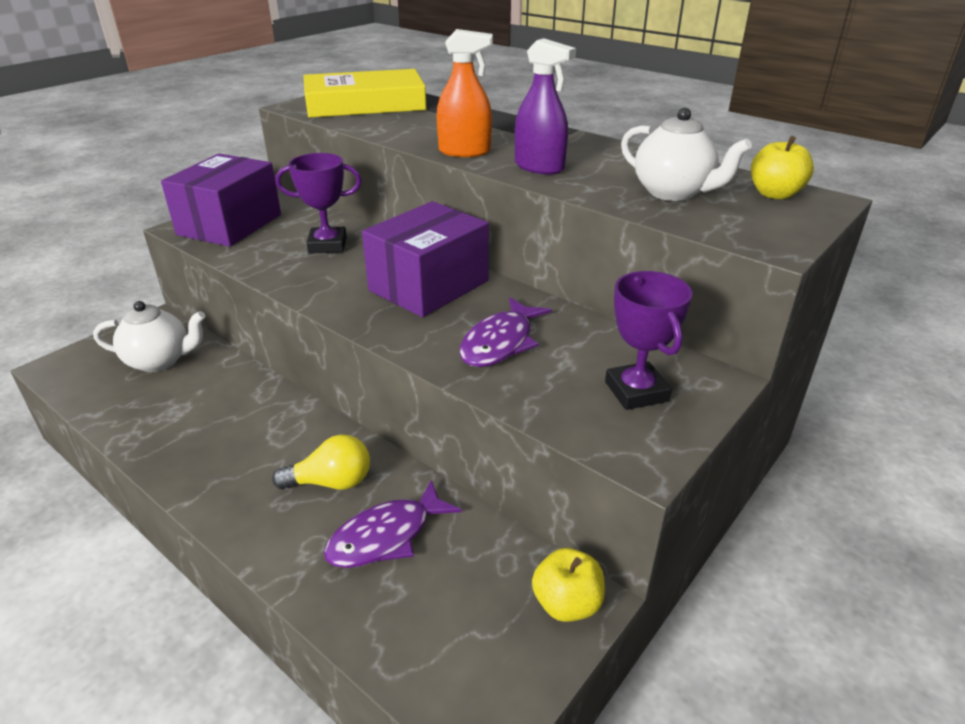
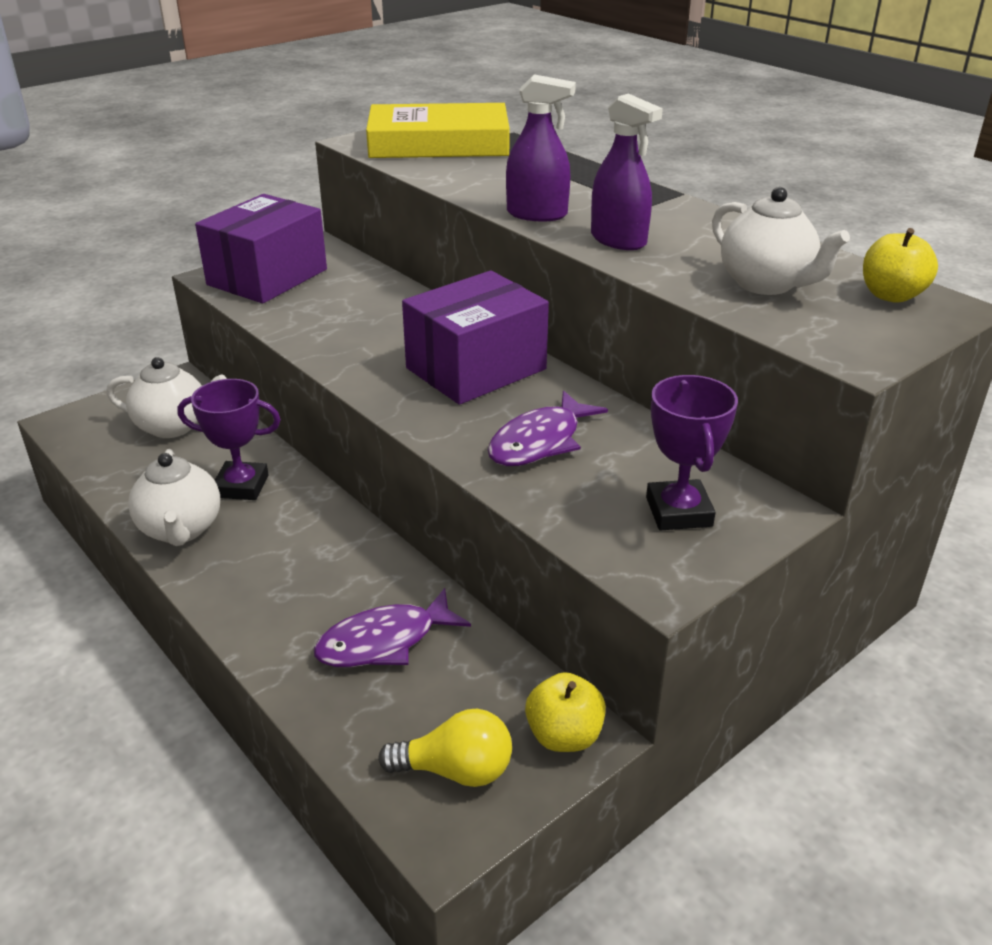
camera: 10 degrees right, 0 degrees up
(179, 454) = (181, 530): none -> white teapot
(327, 245) = (372, 311): purple trophy -> purple trophy (241, 486)
(331, 482) = (336, 578): yellow light bulb -> yellow light bulb (456, 770)
(464, 152) = (537, 214): orange spray bottle -> purple spray bottle

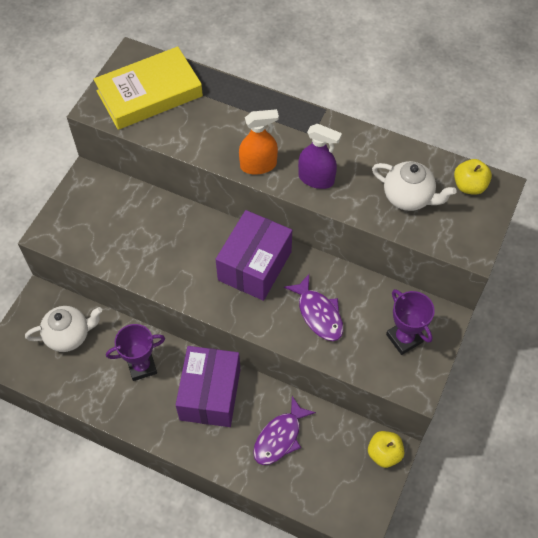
camera: 25 degrees left, 25 degrees up
(181, 530) = (132, 411): white teapot -> none
(267, 277) = (80, 223): purple box -> purple box (210, 394)
(456, 770) = (350, 491): yellow light bulb -> none
(537, 214) = (258, 165): purple spray bottle -> orange spray bottle
(540, 442) = (318, 313): purple fish -> purple fish turned 45 degrees counterclockwise

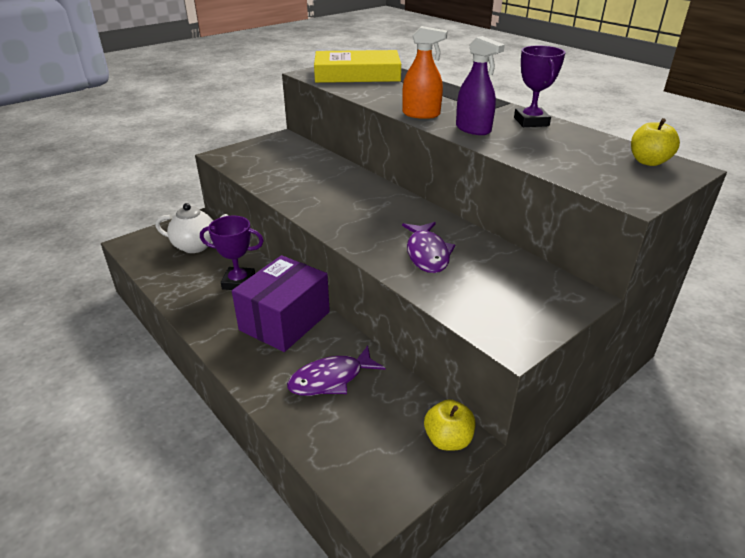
camera: 25 degrees right, 25 degrees down
(254, 266) = (384, 209): purple box -> none
(404, 338) = (518, 297): purple trophy -> purple trophy (531, 122)
(408, 197) = (569, 155): white teapot -> none

